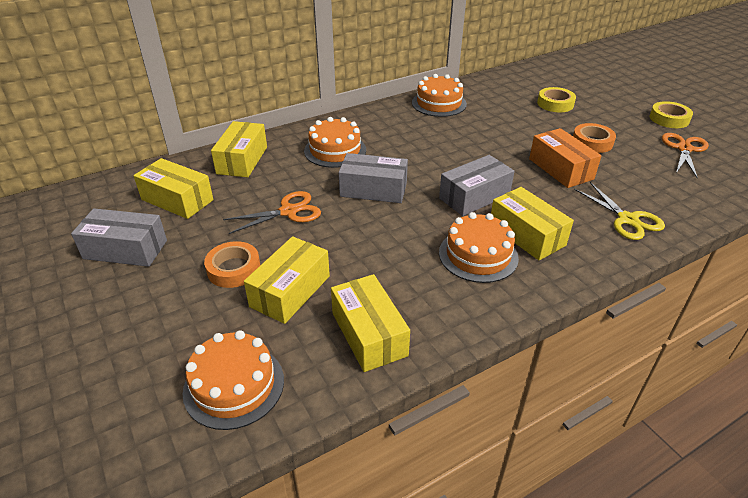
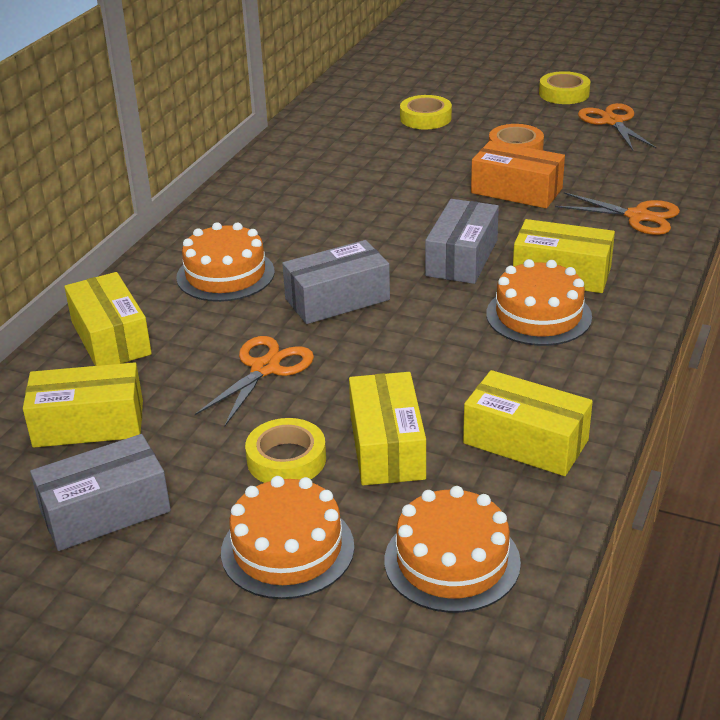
camera: 35 degrees left, 5 degrees down
(234, 269) = (286, 459): orange tape -> yellow tape
(439, 103) = (285, 167): orange cake -> orange cake (287, 549)
(627, 219) = (637, 216): yellow scissors -> orange scissors

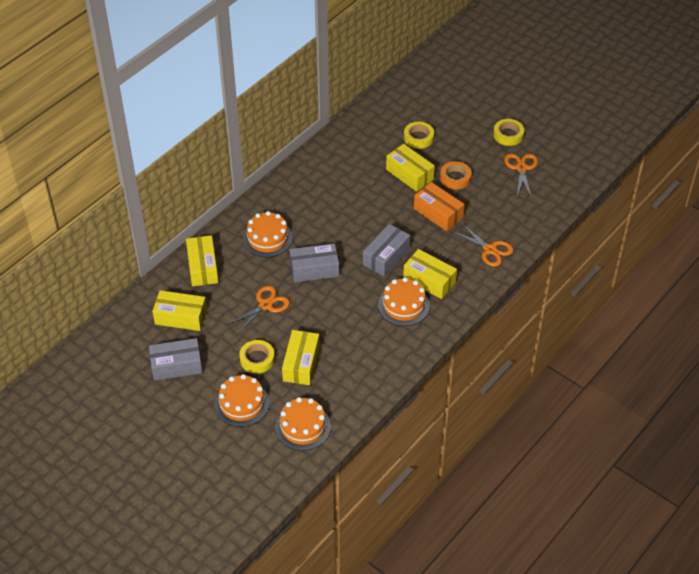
camera: 15 degrees right, 15 degrees up
(525, 441) = (360, 377): yellow box -> yellow box (409, 174)

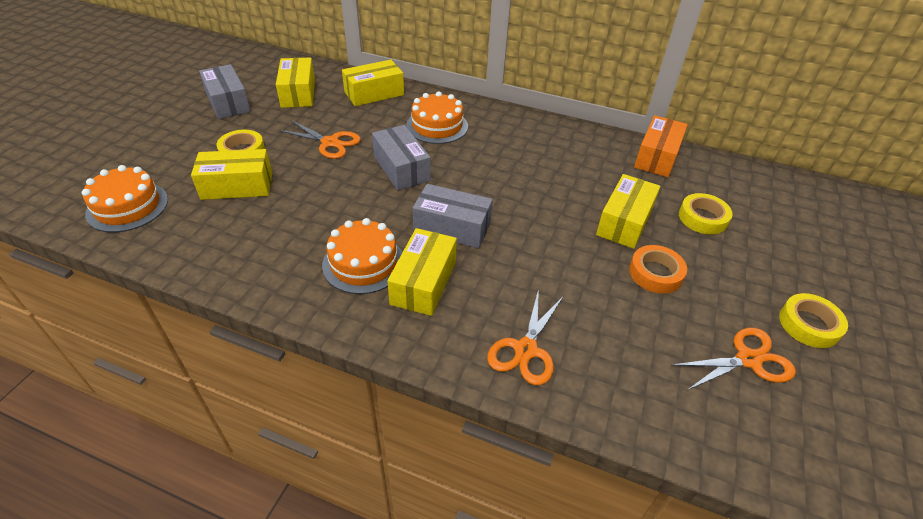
camera: 70 degrees right, 5 degrees down
(242, 404) = (170, 153): orange cake -> none
(438, 213) = (568, 267): orange box -> orange box (657, 157)

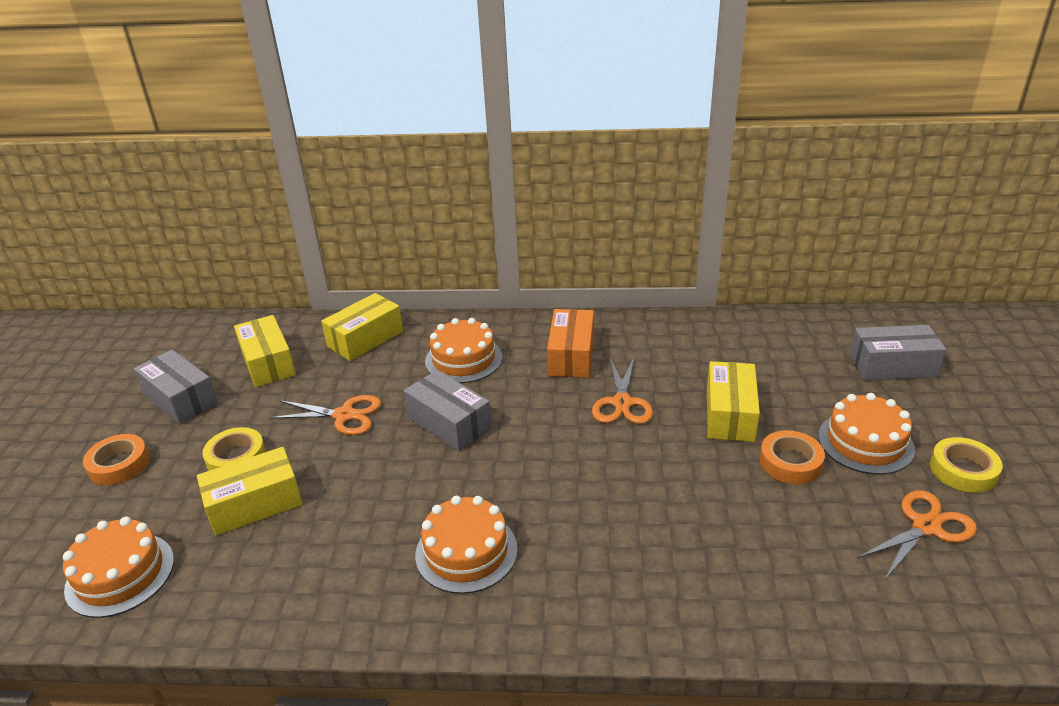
camera: 15 degrees left, 10 degrees down
(166, 135) = (119, 464): none -> orange tape
(424, 282) = (549, 552): yellow box -> none
(452, 227) = (546, 477): grey box -> grey box (892, 366)
(525, 349) = (701, 592): orange scissors -> orange scissors (622, 403)
(657, 157) = (726, 330): orange box -> orange box (571, 355)
(702, 218) = (806, 386): yellow tape -> none
(731, 276) = (865, 442): none -> orange cake

